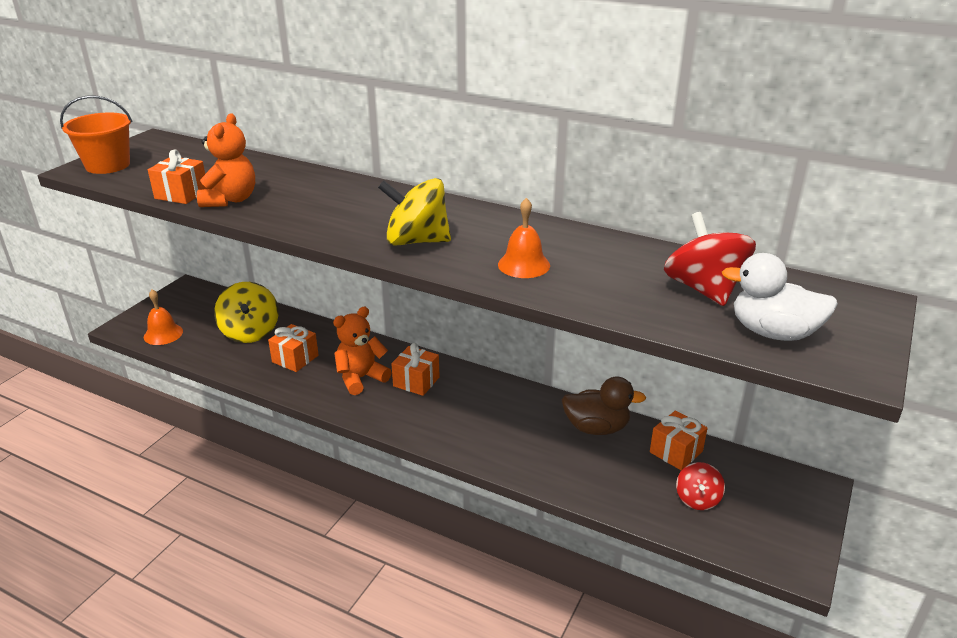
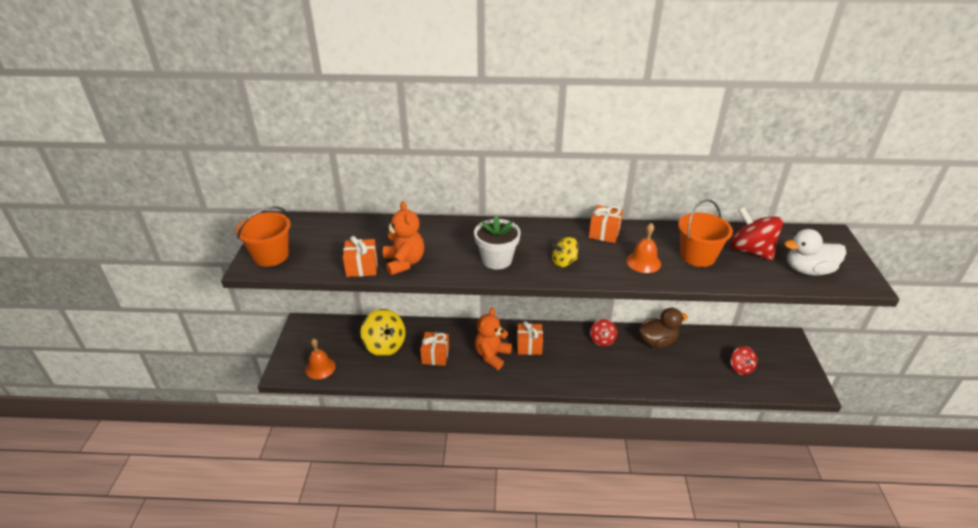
camera: 25 degrees left, 5 degrees up
(337, 220) = (497, 260): none -> white flower pot
(416, 241) = (564, 262): yellow spinning top -> yellow spinning top, size x0.58
(519, 403) = (602, 340): none -> red spinning top
(612, 276) = (697, 256): none -> orange bucket
(676, 452) = (709, 342): orange gift -> orange gift (604, 233)

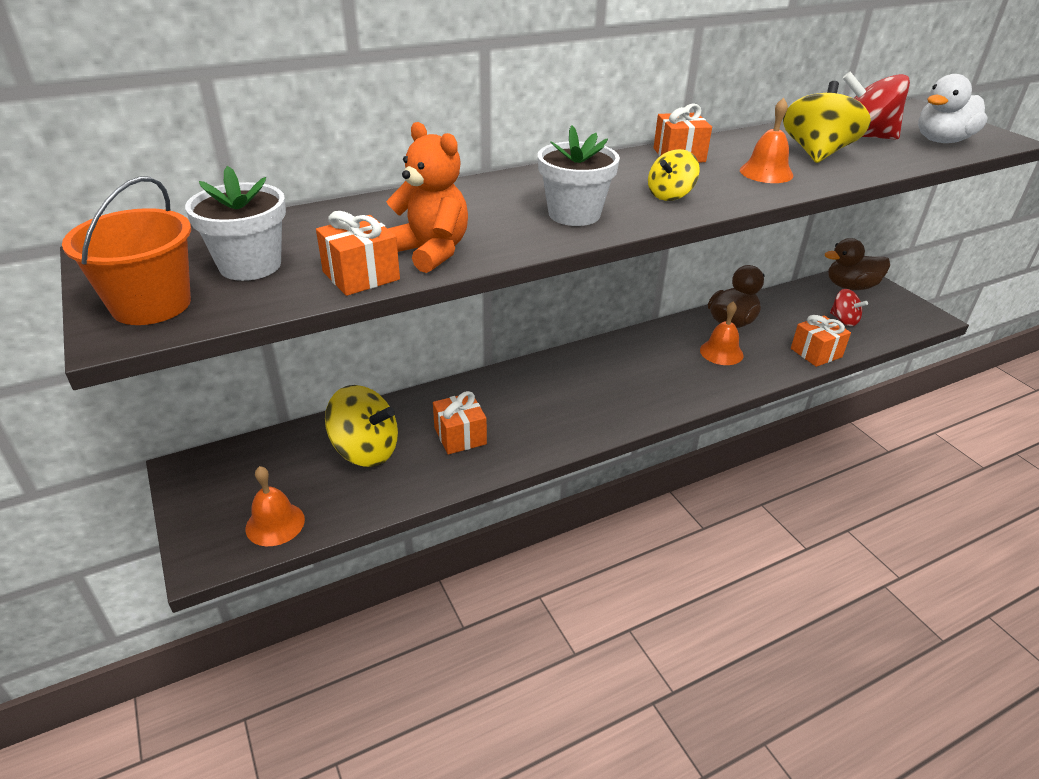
camera: 30 degrees left, 0 degrees up
(323, 246) = (250, 265): none -> white flower pot
(492, 355) = (543, 407): orange teddy bear -> none
(529, 346) = (583, 378): orange gift -> orange gift (816, 353)
(602, 340) = (668, 341): red spinning top -> none
(629, 360) = (721, 352): none -> orange bell
(697, 256) = (817, 153): orange bucket -> yellow spinning top
(773, 345) = (850, 287): none -> brown duck

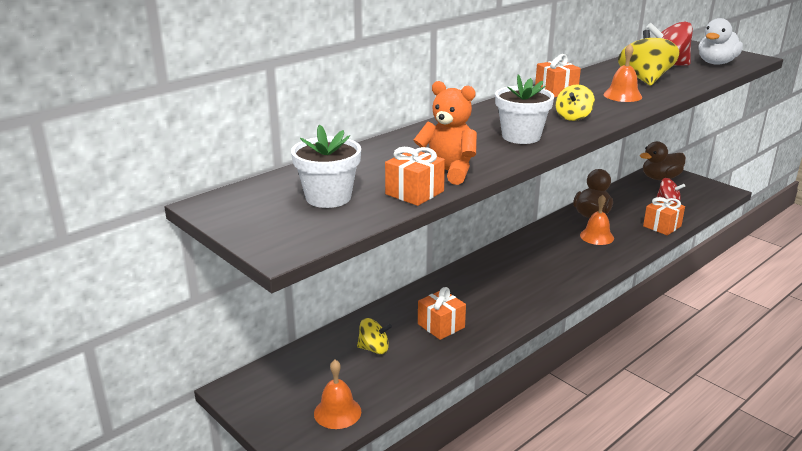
camera: 15 degrees left, 10 degrees down
(151, 305) = (284, 231): orange bucket -> none
(366, 450) = (374, 349): yellow spinning top -> yellow spinning top, size x0.58

